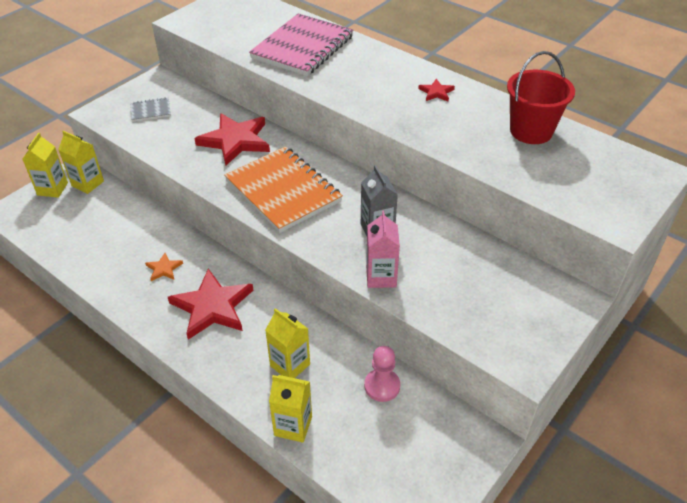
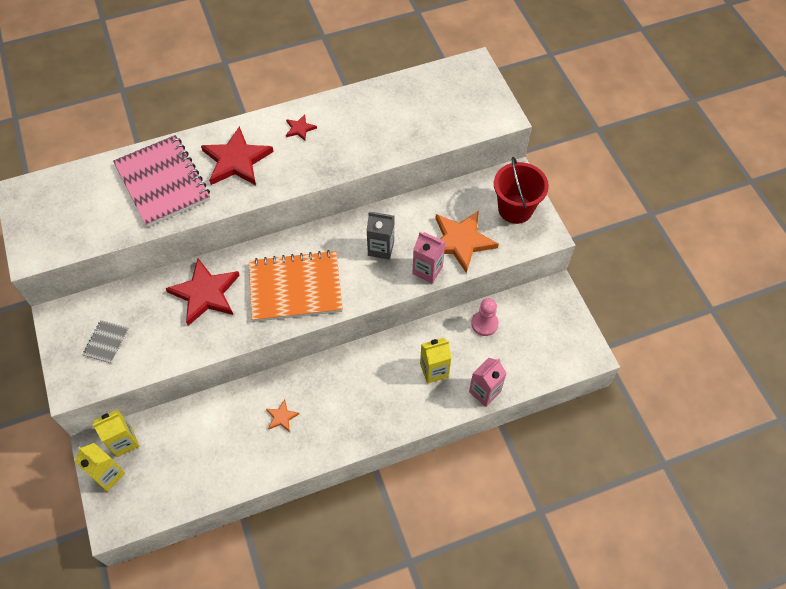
camera: 60 degrees left, 15 degrees up
(212, 307) = (347, 398): red star -> red star (236, 160)
(293, 426) = (484, 392): yellow carton -> pink carton
(442, 289) = (461, 241): none -> orange star
(531, 131) = (387, 102): red bucket -> red bucket (515, 209)

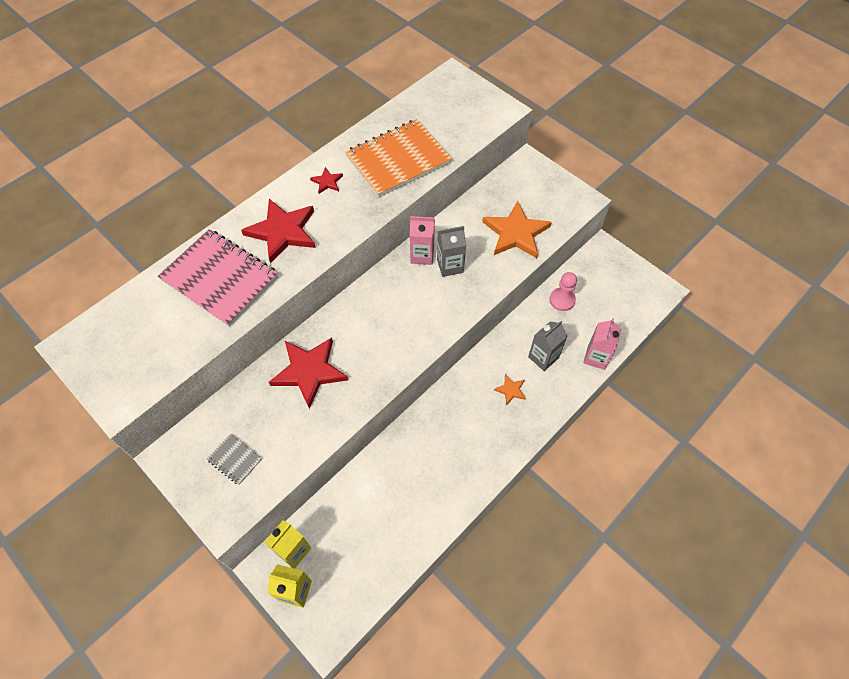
camera: 25 degrees left, 0 degrees up
(106, 342) = (235, 459): grey notebook -> grey notebook turned 45 degrees counterclockwise
(281, 417) = (433, 458): orange star -> orange star (511, 390)
(295, 288) = (393, 331): orange notebook -> orange notebook (398, 160)
(427, 270) = (502, 269): pink carton -> pink carton (422, 255)
(434, 370) = (543, 357): yellow carton -> grey carton
(515, 209) = (545, 189): red bucket -> none

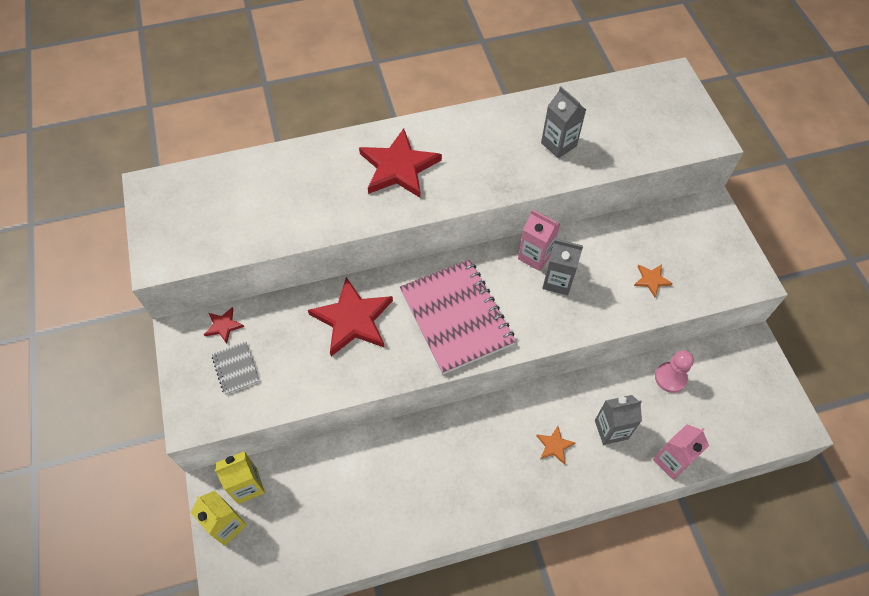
camera: 30 degrees right, 0 degrees up
(220, 279) = (313, 187): pink notebook -> pink notebook (456, 317)
(327, 182) = (472, 136): red star -> red star (223, 326)
(398, 160) = (558, 144): orange notebook -> grey carton
(516, 233) = (651, 280): orange star -> orange star, size x0.46

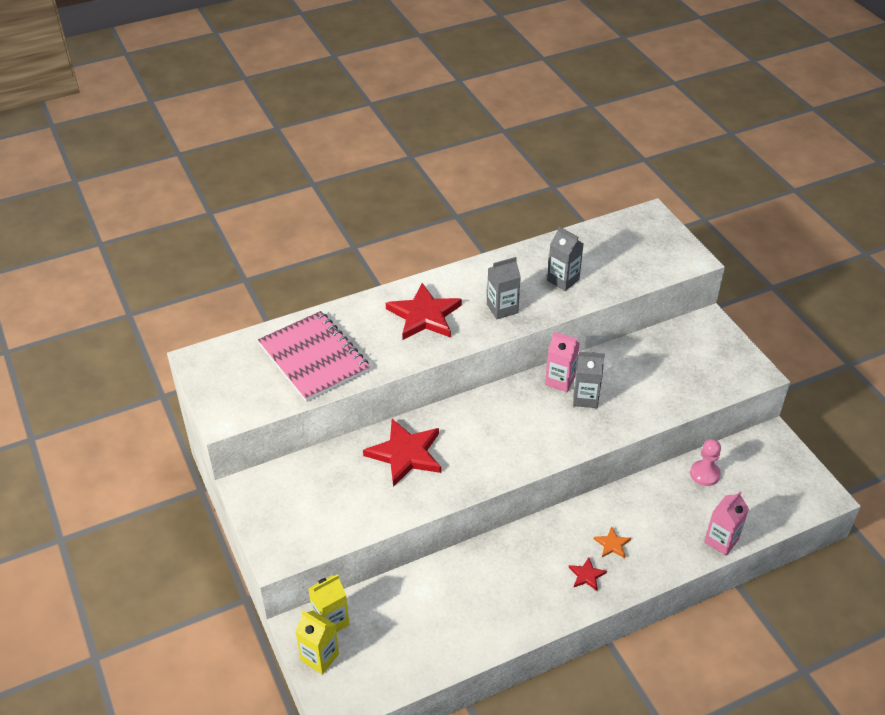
camera: 10 degrees left, 15 degrees down
(223, 326) = (285, 476): red star -> red star (586, 575)
(236, 368) = (306, 509): grey notebook -> none
(456, 317) = (501, 439): pink notebook -> pink notebook (314, 358)
(611, 429) = (661, 524): grey carton -> grey carton (502, 309)
(651, 280) = (669, 386): orange star -> none

